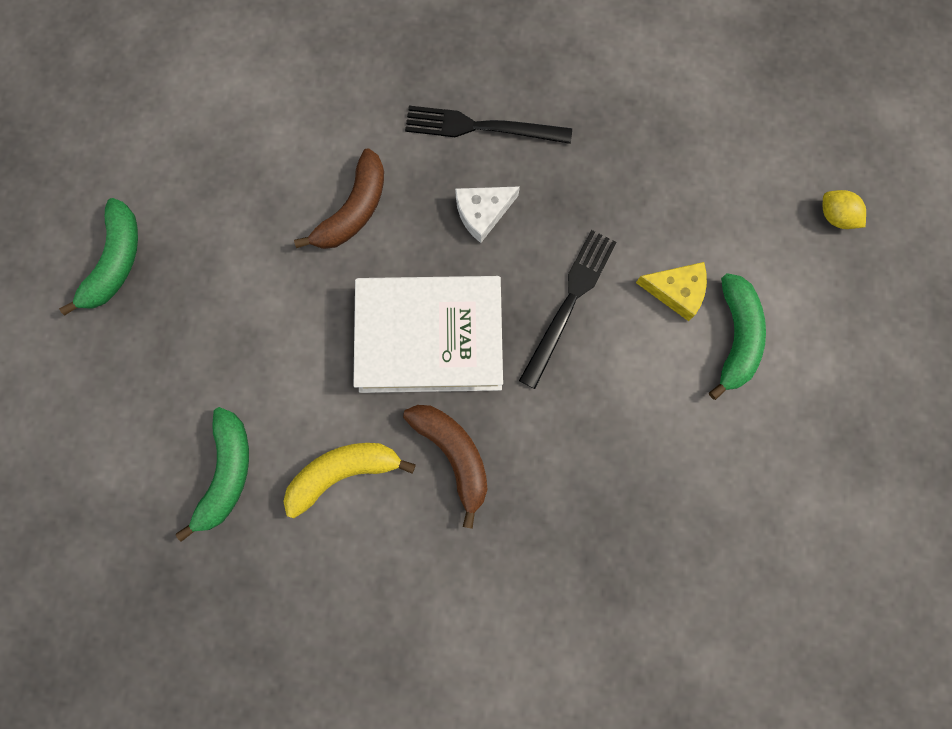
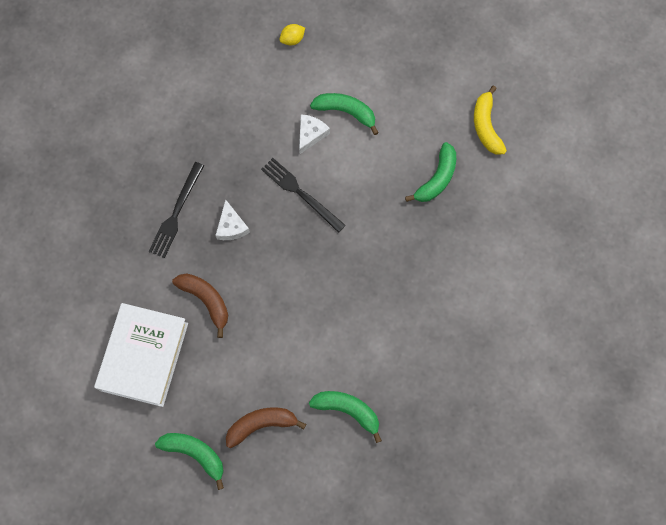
camera: 75 degrees left, 5 degrees down
(343, 473) = (365, 343): yellow banana -> yellow banana (486, 126)
(430, 338) = (299, 275): white book -> white book (144, 356)
(453, 455) = (371, 279): brown banana -> brown banana (261, 424)
(664, 523) = (436, 179): none -> green banana
(676, 291) = (311, 134): yellow cheese -> white cheese

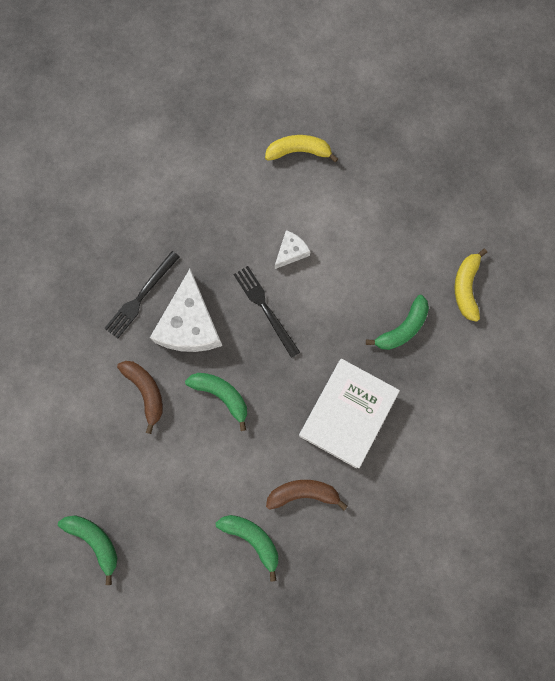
camera: 15 degrees right, 5 degrees up
(144, 356) = (72, 431): white book -> white book (347, 414)
(231, 226) = (190, 324): white cheese -> white cheese, size x2.03
(261, 424) = (165, 529): brown banana -> brown banana (303, 493)
(292, 39) = (299, 152): yellow lemon -> yellow banana
(346, 112) = (331, 238): green banana -> green banana (221, 395)

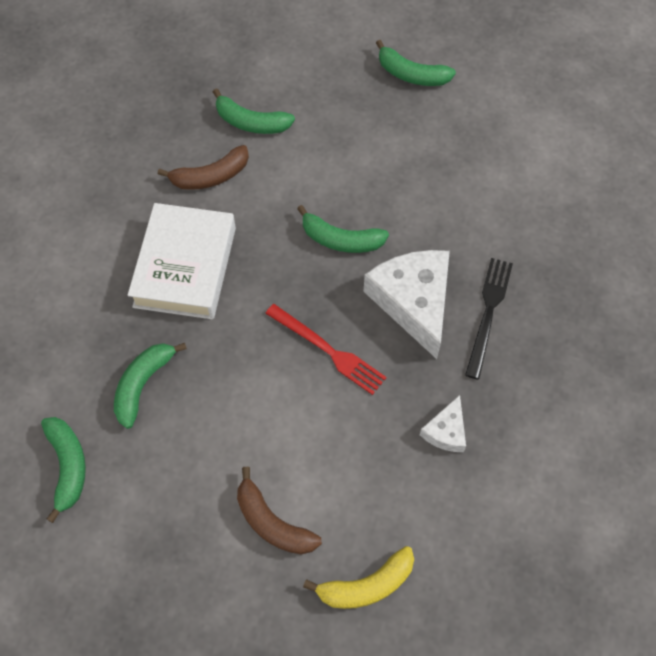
camera: 160 degrees right, 15 degrees down
(146, 391) = (429, 216): brown banana -> brown banana (272, 522)
(265, 308) = (328, 350): black fork -> red fork
(291, 252) = (322, 433): white cheese -> white cheese (446, 431)
(466, 287) = (68, 466): yellow banana -> green banana

